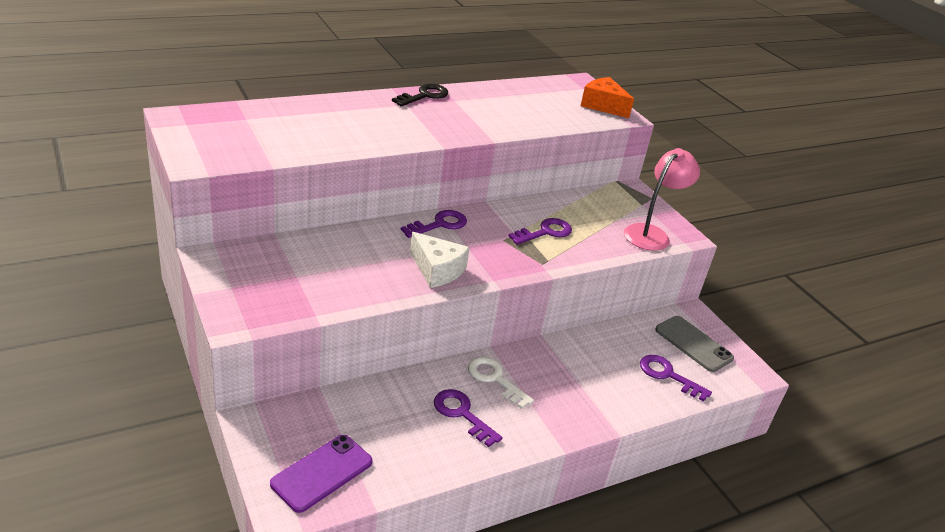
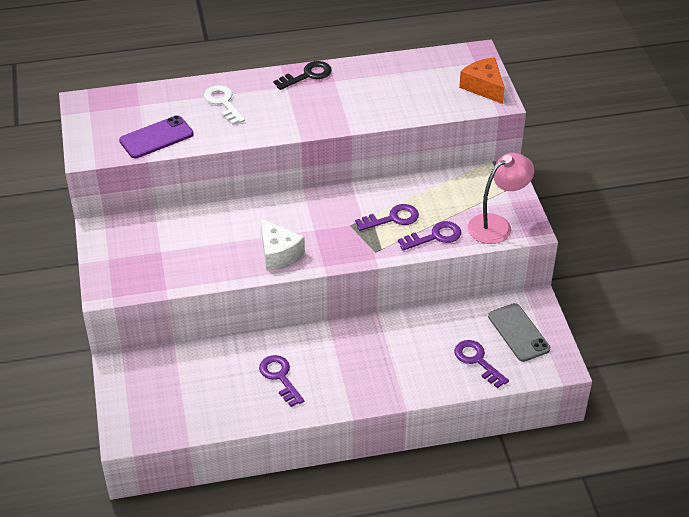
camera: 20 degrees right, 10 degrees up
(322, 473) = (157, 412): purple phone -> purple phone (156, 137)
(439, 224) = (297, 206): purple key -> purple key (434, 236)
(495, 379) = (319, 350): white key -> white key (223, 103)

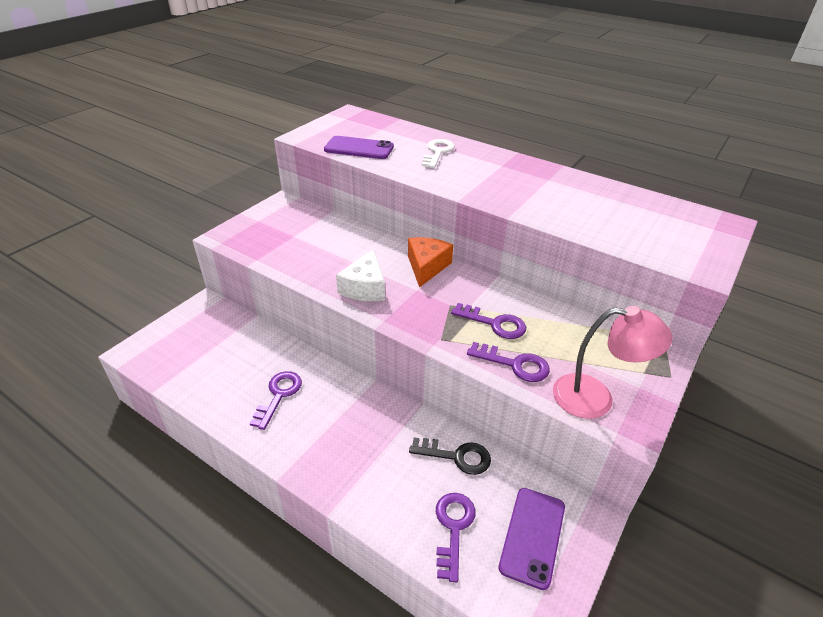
camera: 45 degrees right, 5 degrees down
(307, 75) = (530, 166): black key -> black key (456, 456)
(483, 87) = (699, 250): orange cheese -> orange cheese (426, 267)
(518, 332) = (532, 536): grey phone -> purple phone

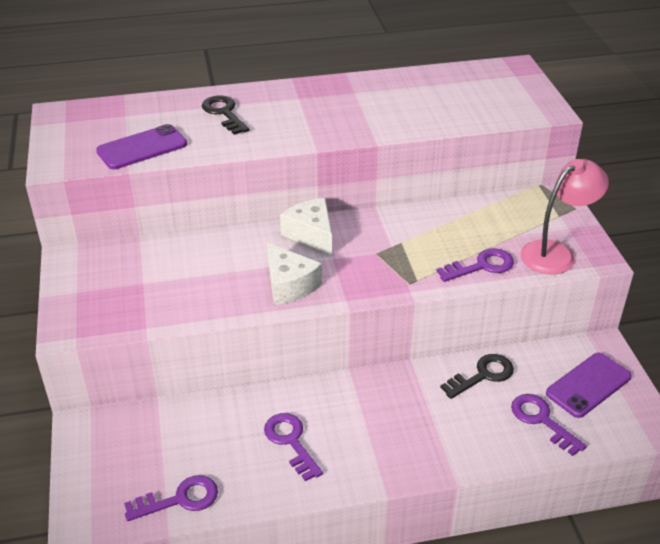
camera: 45 degrees left, 0 degrees up
(426, 267) = (311, 234): orange cheese -> white cheese
(437, 152) = (224, 113): white key -> black key
(494, 323) = (427, 246): purple key -> purple key (179, 499)
(532, 536) = (588, 385): purple phone -> purple phone turned 75 degrees clockwise

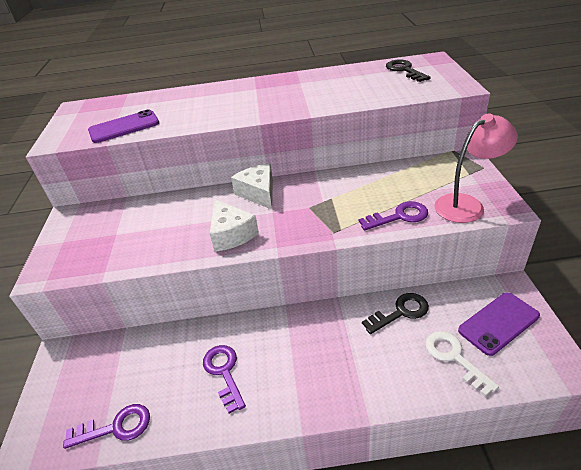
camera: 10 degrees right, 0 degrees up
(224, 113) = (195, 101): black key -> black key (404, 70)
(542, 420) = (454, 358): purple key -> white key

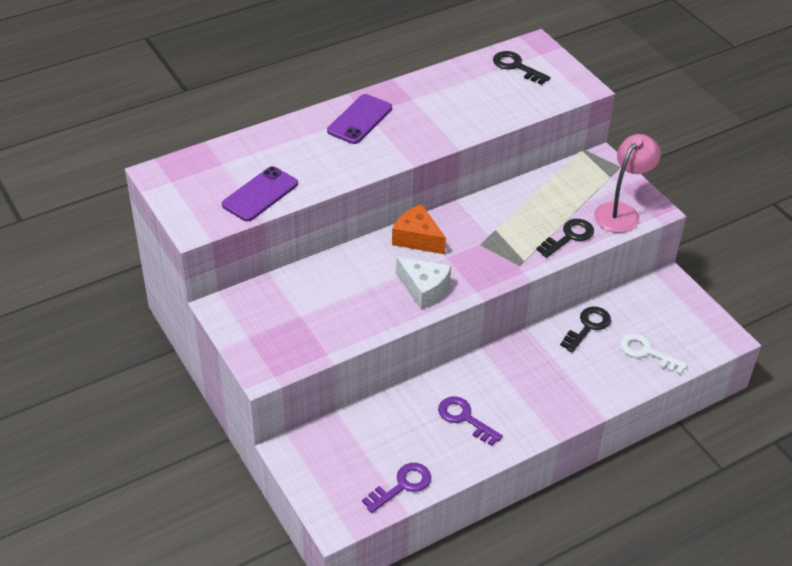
camera: 30 degrees left, 5 degrees up
(258, 193) = (417, 238): white cheese -> orange cheese
(399, 216) = (569, 237): purple key -> black key
(498, 323) = (670, 315): purple phone -> purple phone (359, 119)

